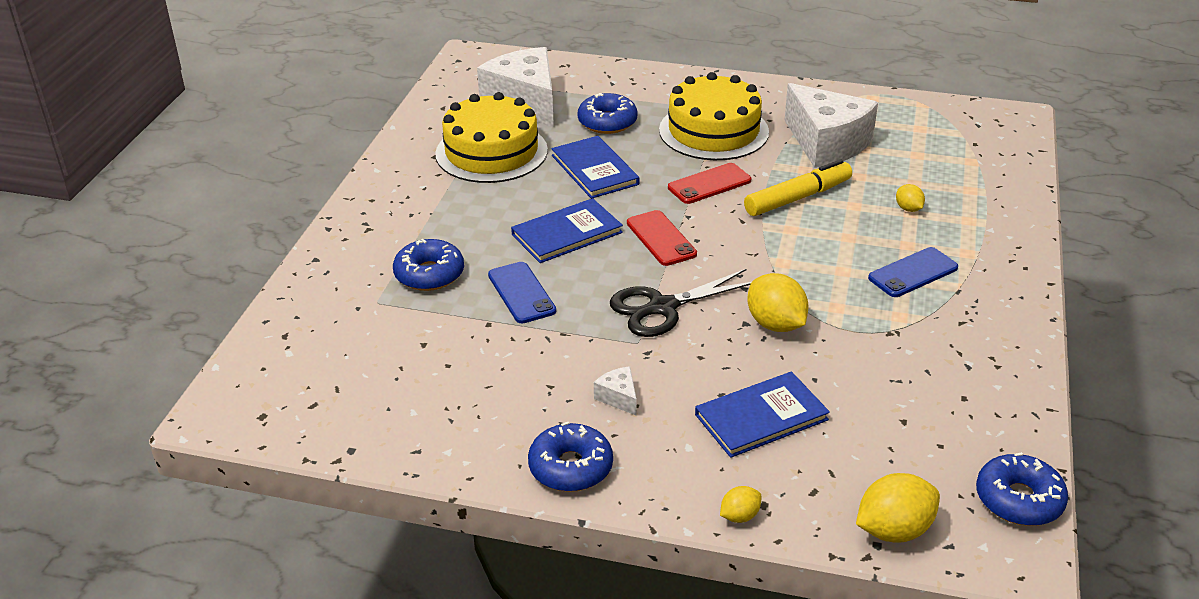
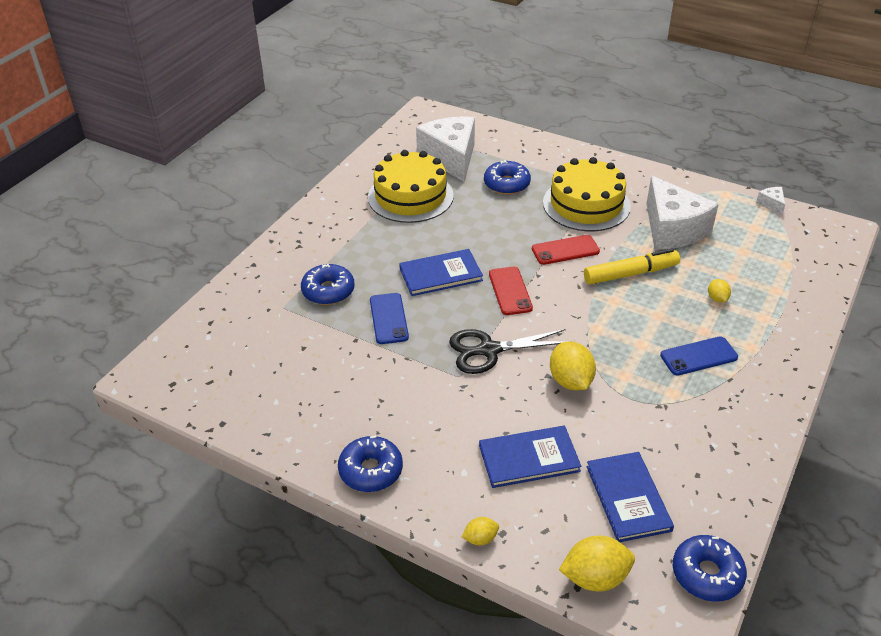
camera: 15 degrees right, 5 degrees up
(595, 170) = (482, 223): blue book -> blue book (628, 498)
(618, 397) = (427, 420): white cheese -> white cheese (771, 204)

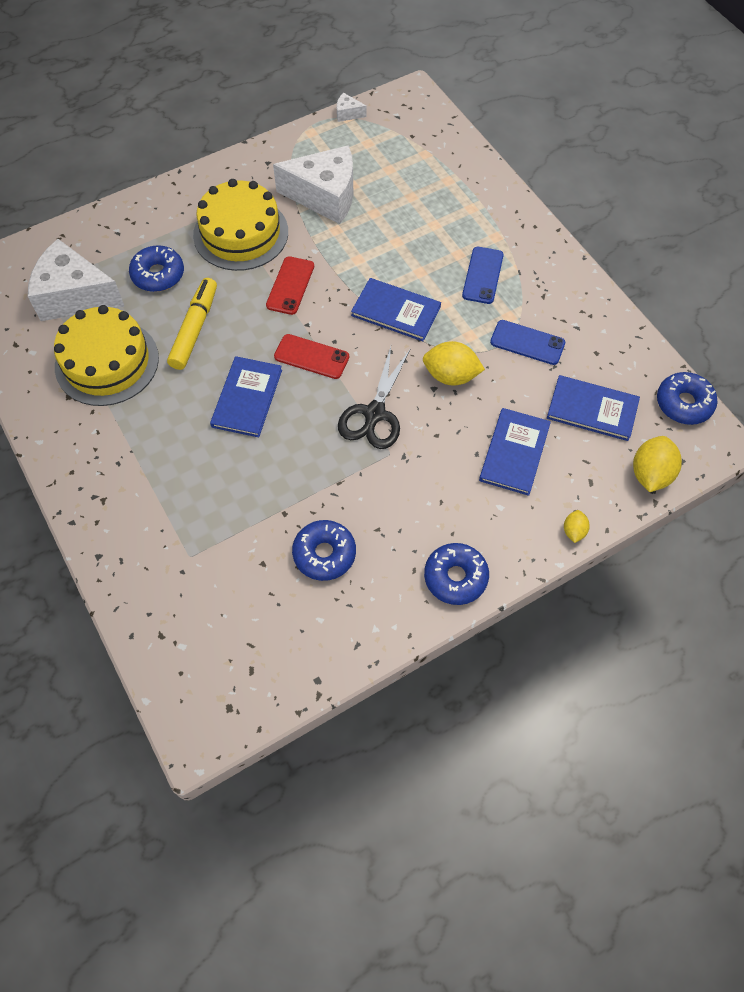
camera: 60 degrees left, 20 degrees up
(328, 291) = (196, 504): blue donut -> blue donut (324, 554)
(389, 318) = (276, 471): blue phone -> blue phone (527, 342)
(602, 319) = (396, 311): none -> blue book
(630, 274) = (357, 259): yellow marker -> yellow marker (194, 329)
(717, 298) = (429, 222): yellow lemon -> none

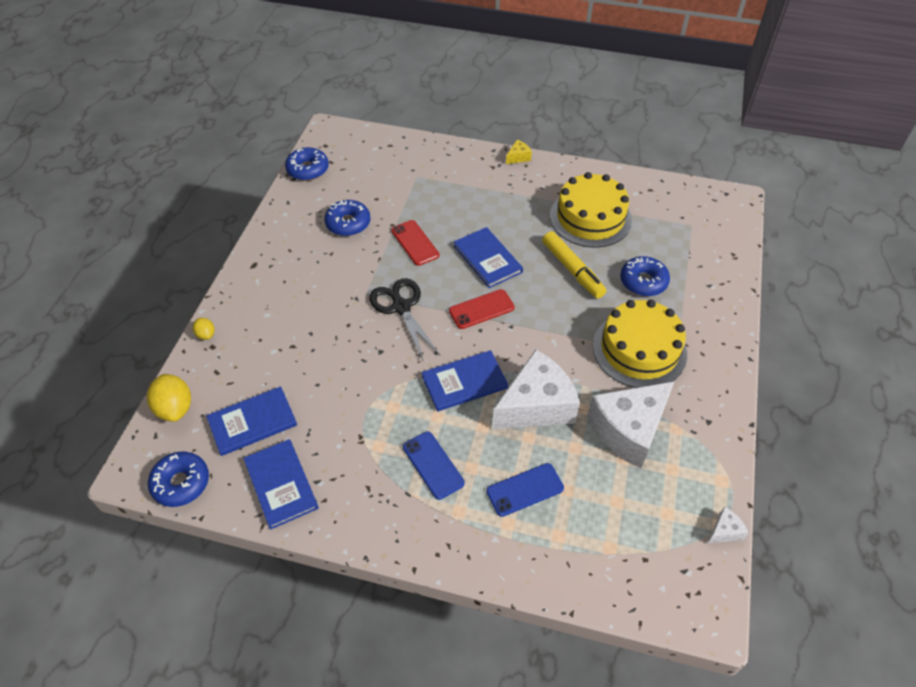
camera: 135 degrees right, 10 degrees down
(63, 489) = (518, 157): none -> yellow cheese
(74, 296) = (665, 233): white cheese -> white cheese (536, 405)
(290, 286) = (556, 342): red phone -> red phone (415, 243)
(451, 376) = (377, 368): yellow lemon -> none
(455, 577) = (261, 262): blue donut -> blue donut (308, 169)
(514, 453) = (285, 352): blue book -> blue book (281, 484)
(527, 342) = (345, 436): blue phone -> blue phone (525, 490)

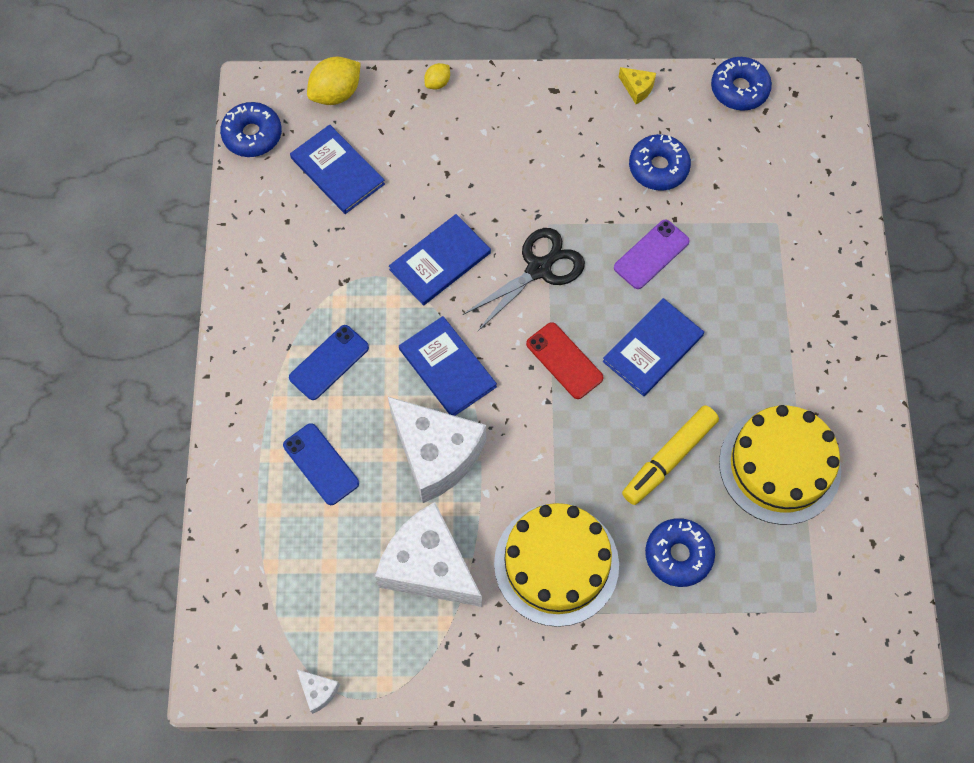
camera: 75 degrees right, 15 degrees up
(281, 484) = (271, 224): blue book -> blue book (440, 261)
(415, 243) = (651, 254): red phone -> purple phone
(518, 157) = (871, 344): yellow cheese -> yellow cheese (637, 88)

